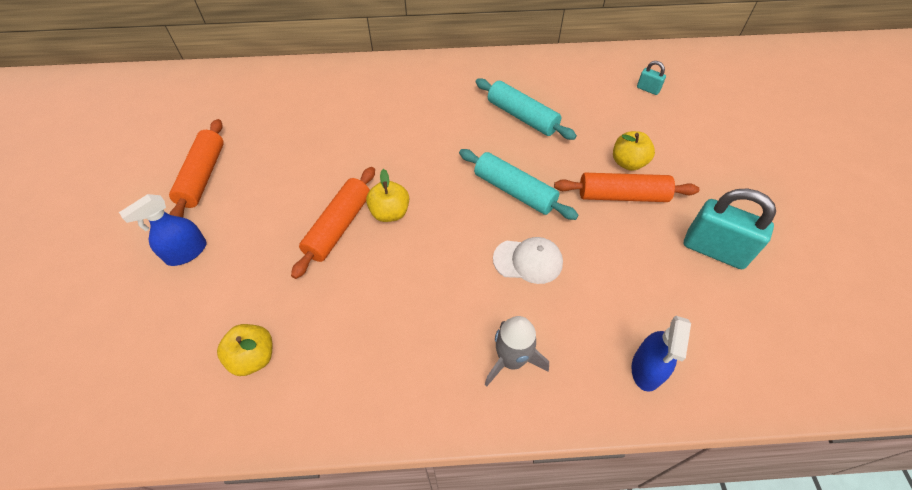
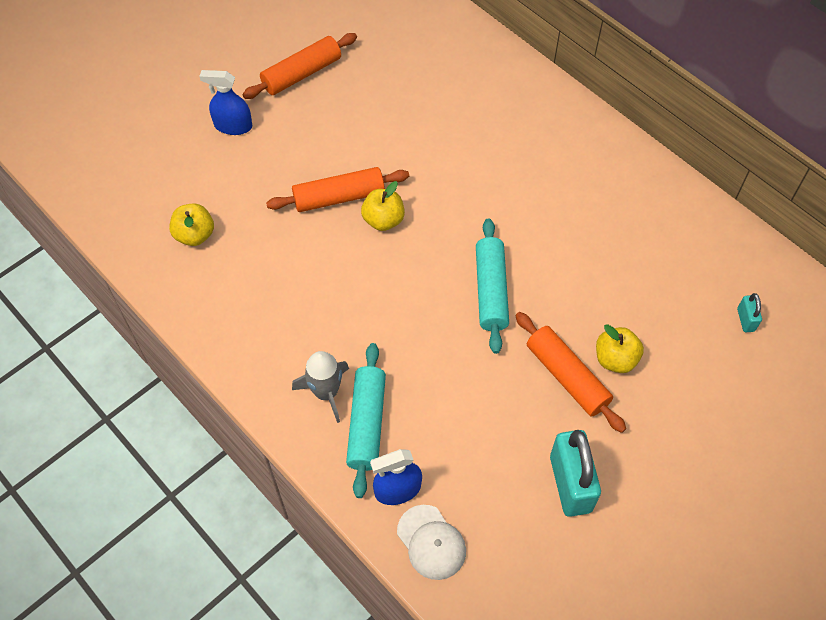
camera: 50 degrees right, 5 degrees up
(522, 117) = (589, 238): turquoise rolling pin -> turquoise rolling pin (367, 424)
(528, 261) = (425, 347): white cap -> white cap (431, 542)

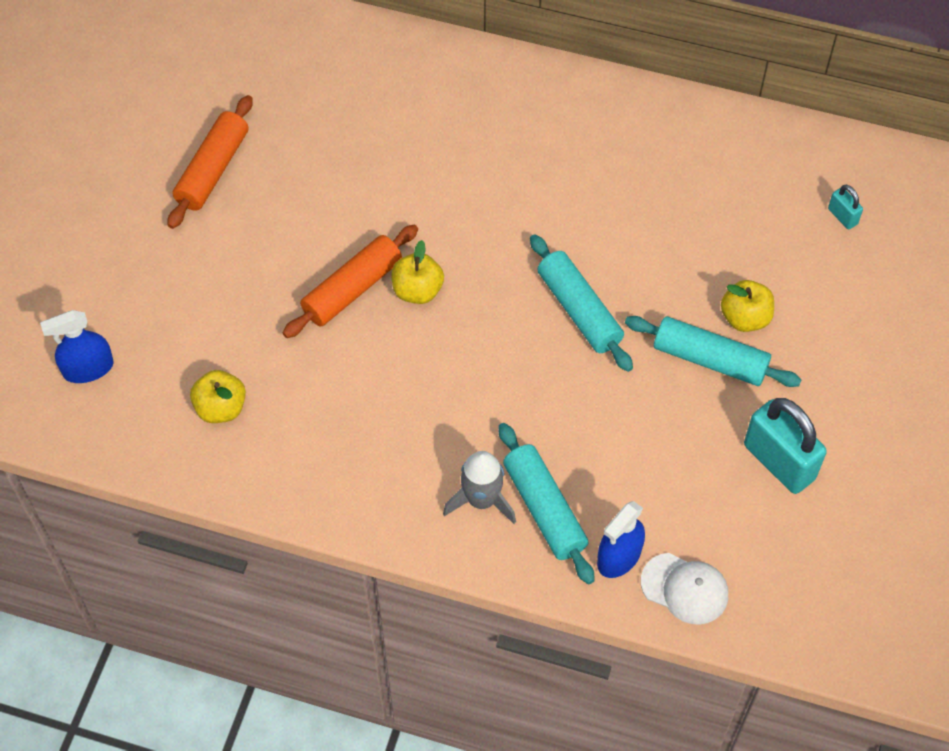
camera: 30 degrees left, 0 degrees up
(233, 126) = (176, 266): blue spray bottle -> blue spray bottle (88, 368)
(567, 377) = (710, 359): orange rolling pin -> turquoise rolling pin

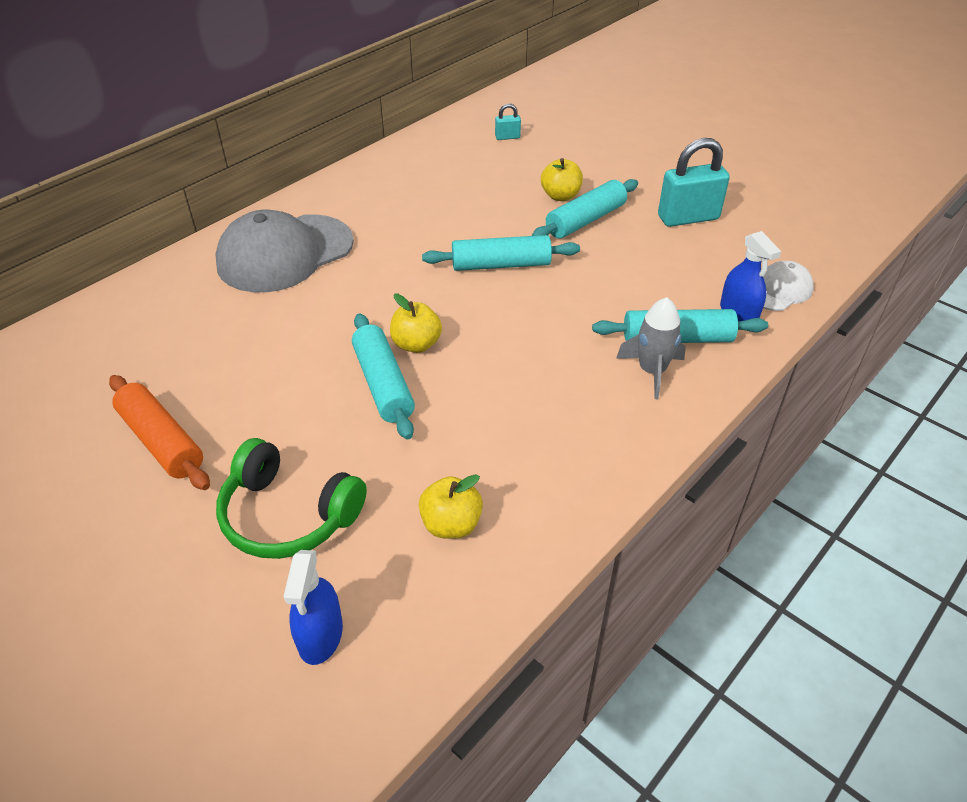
camera: 65 degrees left, 15 degrees down
(180, 294) = (288, 515): none -> green headphones
(352, 289) = (383, 384): orange rolling pin -> turquoise rolling pin
(491, 120) = (285, 253): none -> grey cap

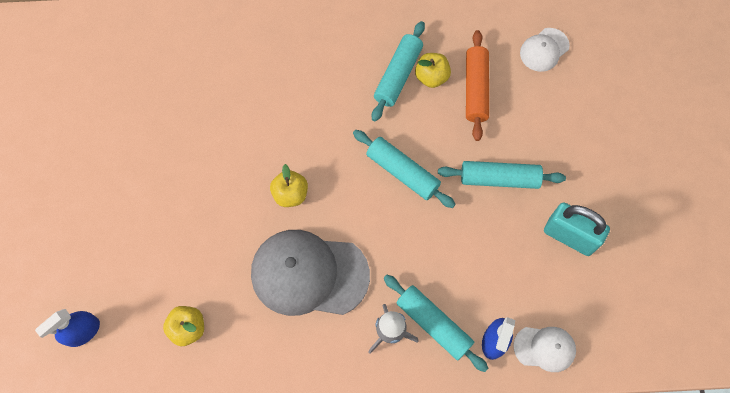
camera: 45 degrees right, 25 degrees up
(161, 441) = (116, 151): orange rolling pin -> orange rolling pin (475, 89)
(285, 253) = (294, 54): grey cap -> grey cap (309, 274)
(288, 515) = (128, 252): green headphones -> none
(383, 384) = (246, 208): turquoise rolling pin -> turquoise rolling pin (398, 75)
(507, 137) = (544, 50): turquoise padlock -> white cap
(560, 196) = (510, 142): yellow apple -> yellow apple (431, 77)

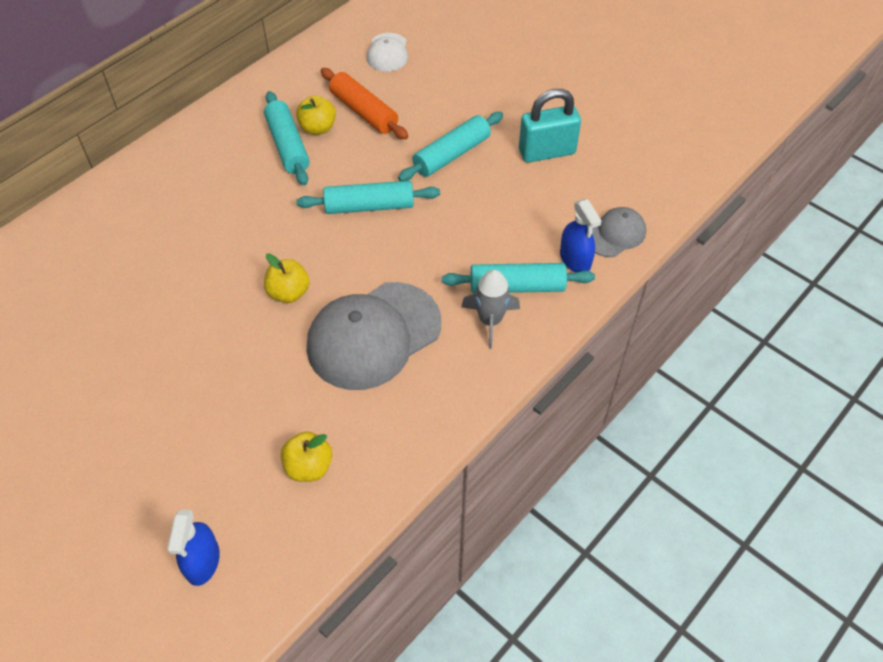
camera: 45 degrees left, 15 degrees down
(544, 348) = (615, 234): white cap -> grey cap

